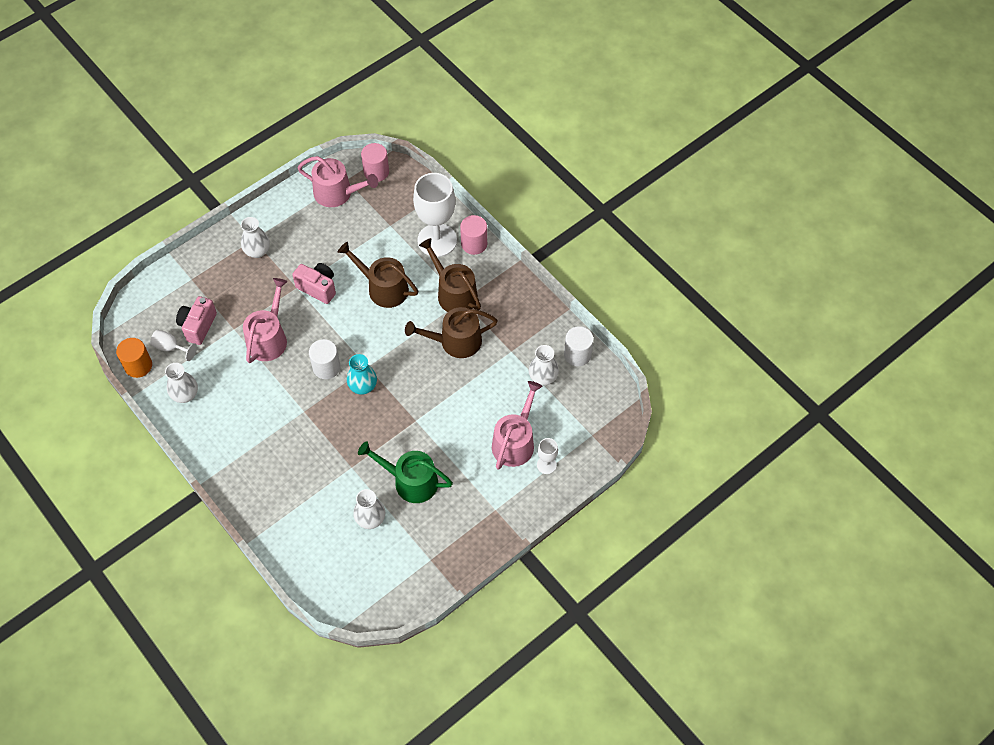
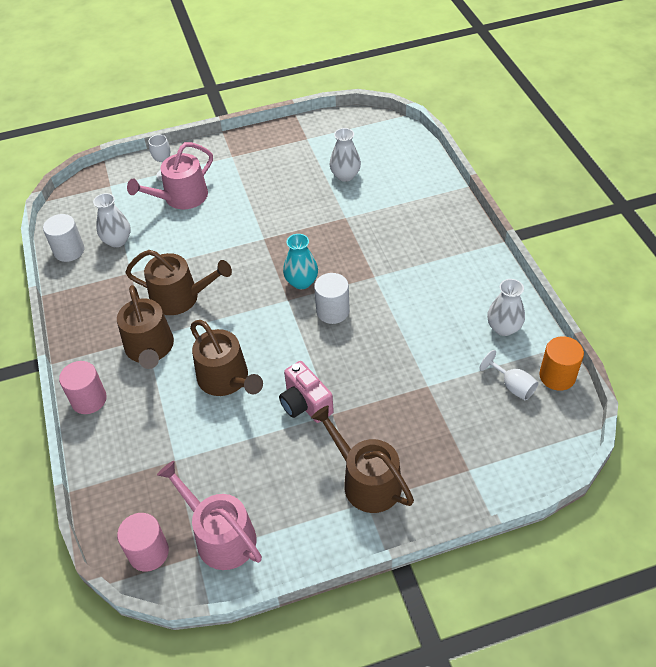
camera: 155 degrees left, 10 degrees down
(198, 326) = (472, 402): pink camera -> none
(257, 251) = (366, 481): white vase -> brown watering can
(269, 338) = (387, 362): pink watering can -> none
(410, 481) = (295, 193): green watering can -> none
(437, 240) = (129, 419): white goblet -> none

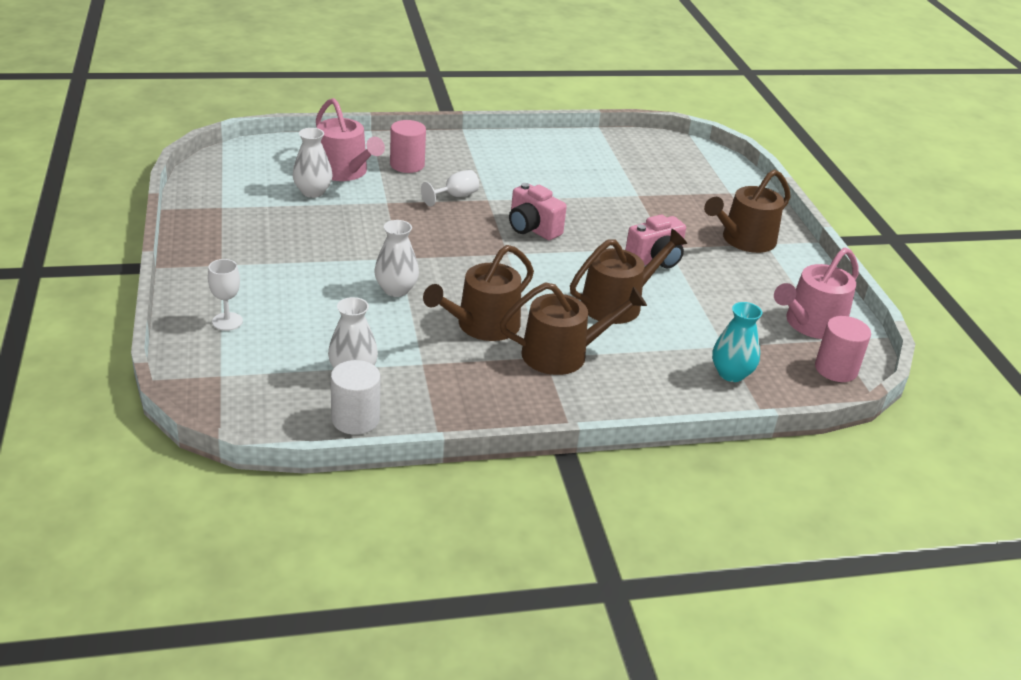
camera: 90 degrees left, 15 degrees down
(89, 400) = (638, 405): pink cylinder -> pink cylinder (407, 165)
(180, 297) = (482, 325): brown watering can -> brown watering can turned 150 degrees counterclockwise
(181, 197) = (287, 312): pink watering can -> pink watering can (345, 172)
(301, 282) = (482, 241): turquoise vase -> turquoise vase (731, 374)
(332, 311) = (532, 229): white cylinder -> pink camera
(503, 328) = (575, 149): white vase -> white vase (396, 290)
(512, 386) = (642, 158): white goblet -> white goblet (455, 196)
(557, 376) = (634, 138): orange cylinder -> none

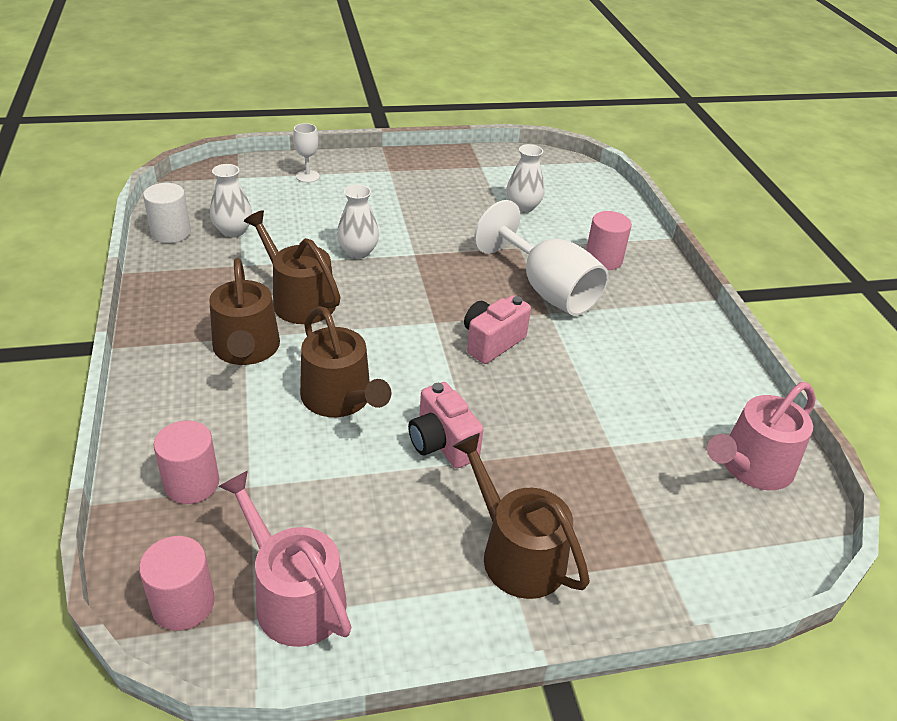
camera: 90 degrees right, 5 degrees up
(345, 172) = (570, 223): pink watering can -> pink watering can (751, 466)
(455, 196) = (546, 290): white goblet -> white goblet, size x2.19
(731, 374) = (192, 483): turquoise vase -> pink cylinder

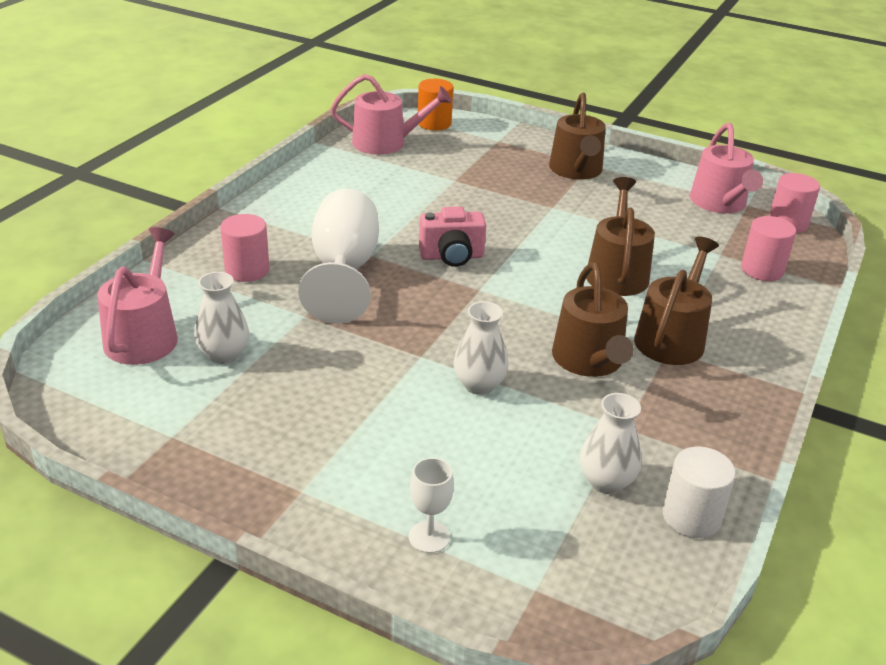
camera: 140 degrees left, 5 degrees down
(442, 444) = (566, 222): pink camera -> none
(579, 198) = (144, 335): none -> pink watering can
(770, 546) = (434, 123): none -> orange cylinder

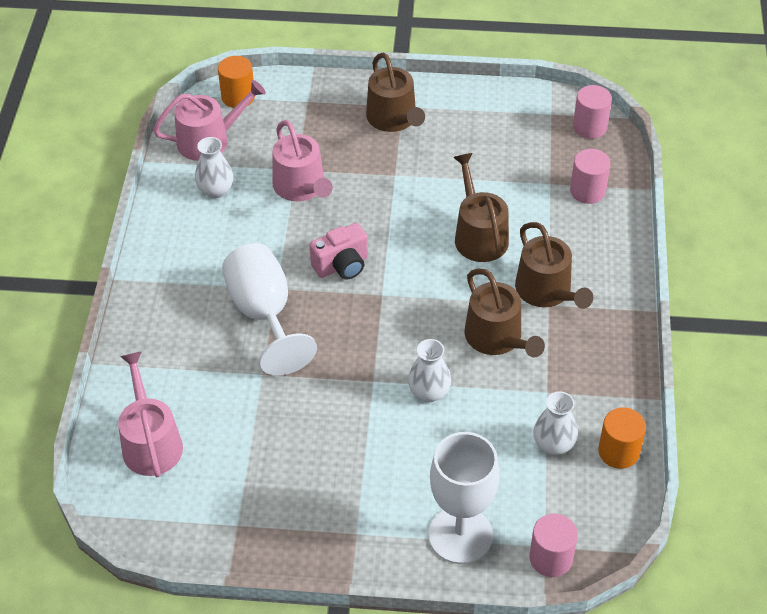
camera: 20 degrees left, 15 degrees up
(224, 354) = (225, 437): white vase -> white vase (216, 190)
(247, 270) = (186, 343): pink cylinder -> pink cylinder (551, 558)
(429, 537) = (460, 535): white goblet -> white goblet, size x2.19
(672, 337) = (547, 291): brown watering can -> brown watering can turned 150 degrees clockwise
(691, 517) = (618, 451): white cylinder -> orange cylinder
(720, 203) = (528, 120): pink watering can -> pink watering can (301, 187)

